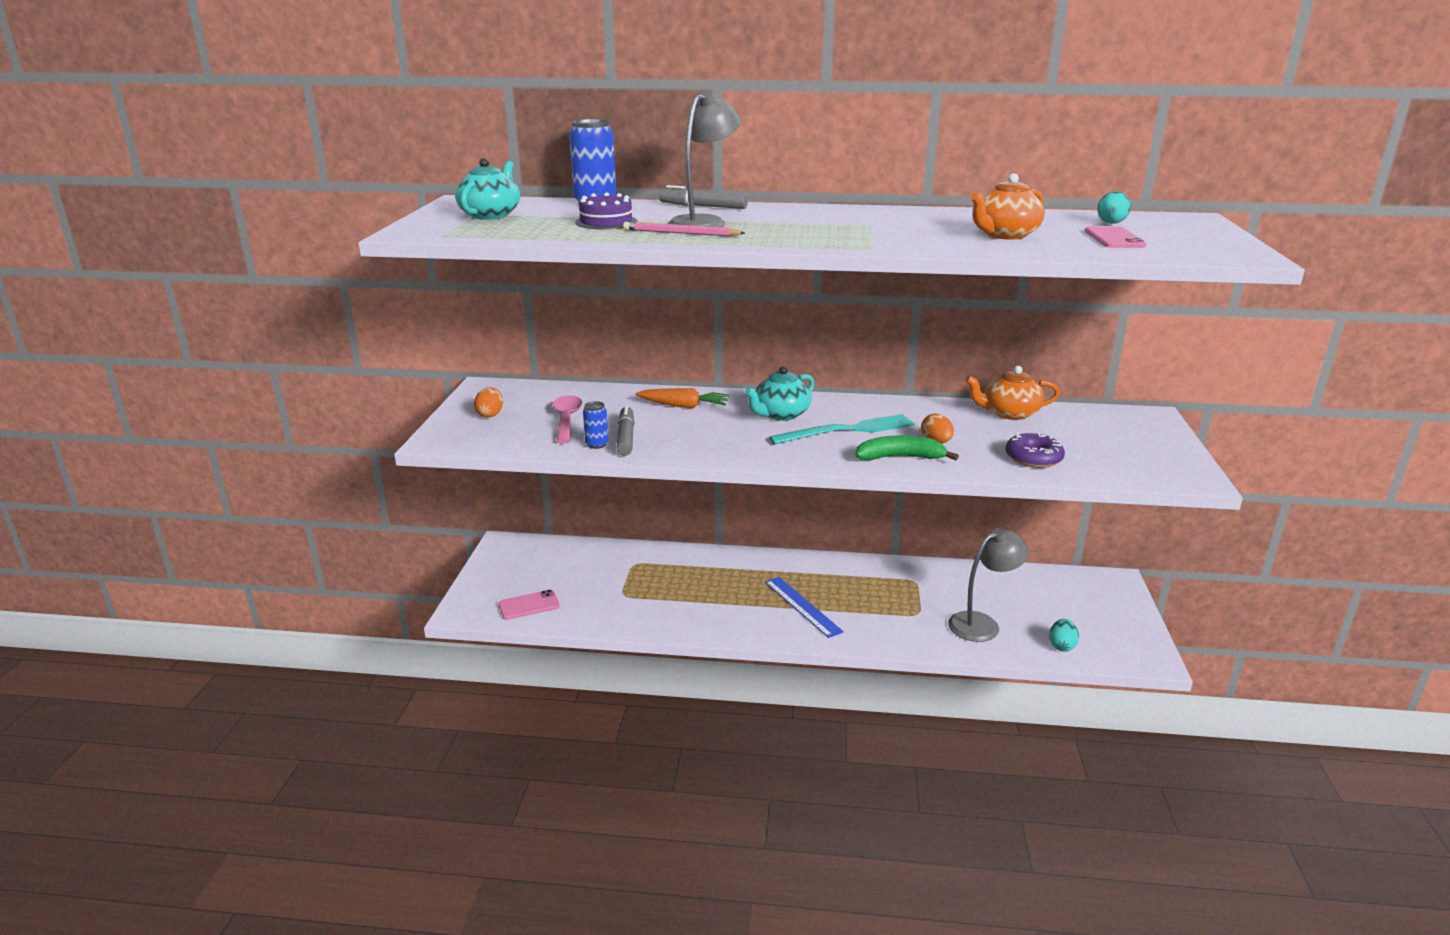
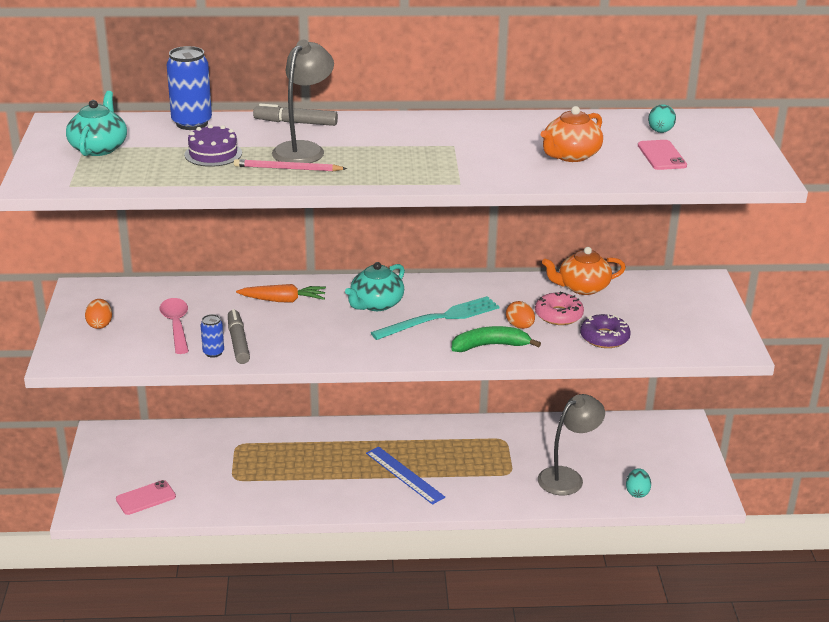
camera: 10 degrees left, 5 degrees up
(981, 435) = (558, 315): none -> pink donut

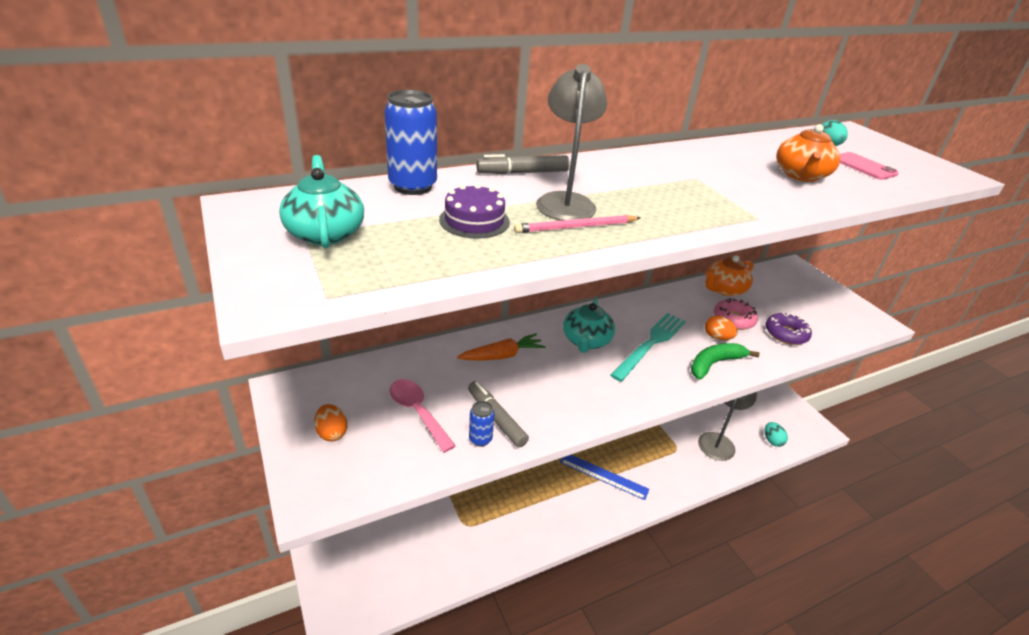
camera: 25 degrees left, 5 degrees up
(146, 498) = (394, 578): pink phone -> none

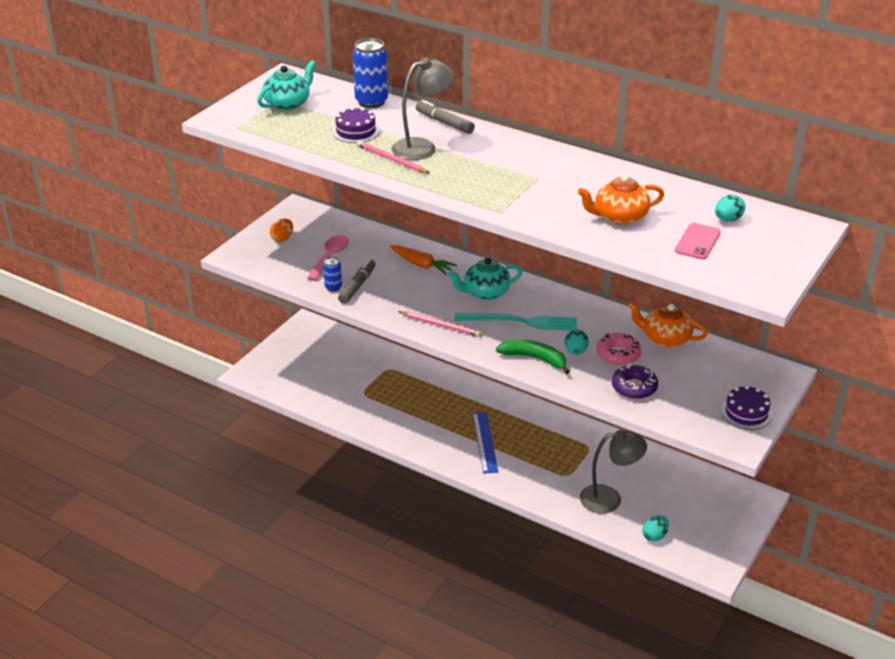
camera: 60 degrees right, 0 degrees up
(620, 394) = (440, 325): none -> pink pencil
(717, 337) = (575, 352): orange egg -> turquoise egg
(841, 302) = (746, 413): none -> purple cake

